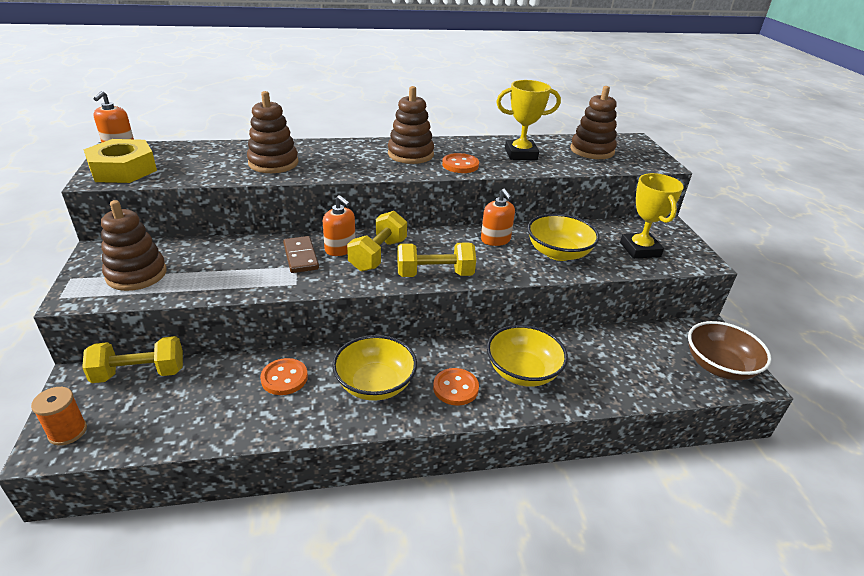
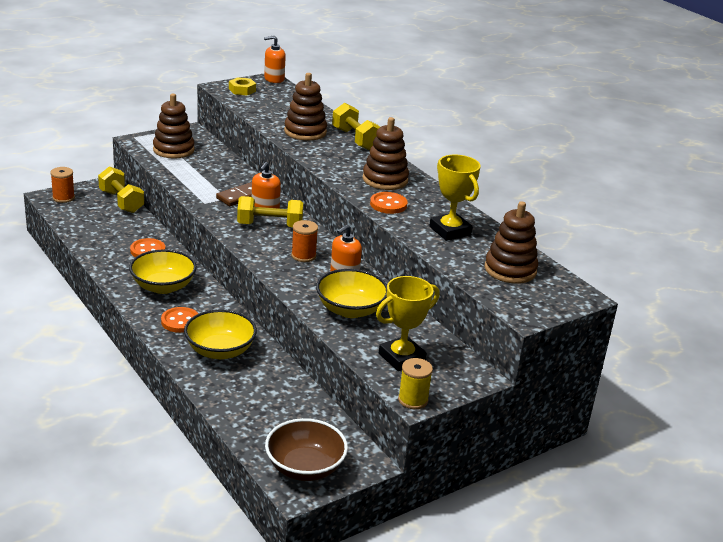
camera: 65 degrees right, 5 degrees down
(123, 169) = (242, 90): yellow nut -> yellow nut, size x0.54
(435, 274) = (262, 254): yellow dumbbell -> yellow dumbbell (355, 139)
(450, 251) = (303, 256): none -> orange spool
(703, 262) = (413, 400): none -> yellow spool

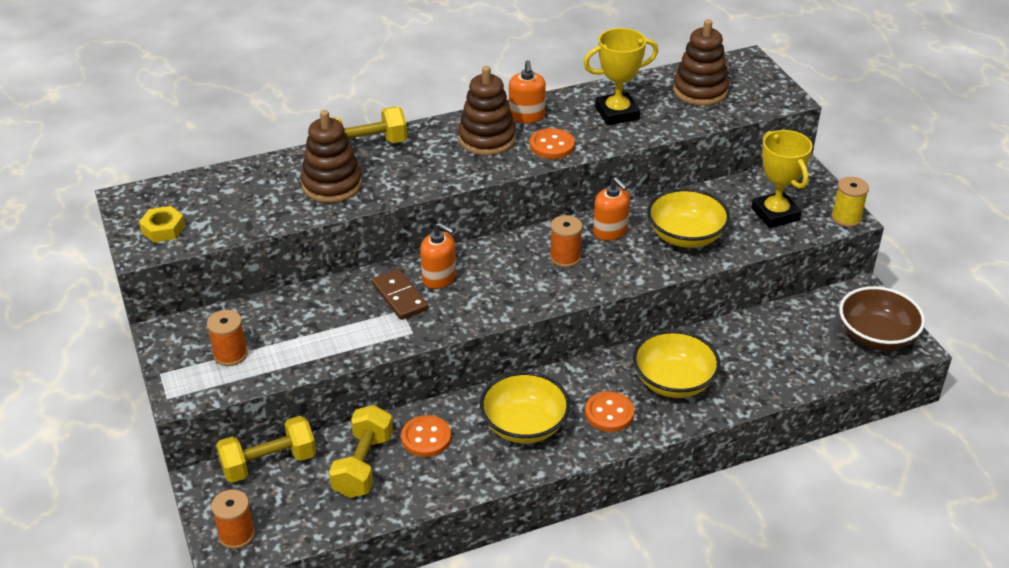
camera: 75 degrees left, 10 degrees up
(173, 150) = (230, 354): brown stacking toy -> orange spool
(270, 225) = (485, 278): yellow dumbbell -> yellow dumbbell (363, 465)
(274, 79) = (129, 194): orange soap dispenser -> orange soap dispenser (526, 116)

